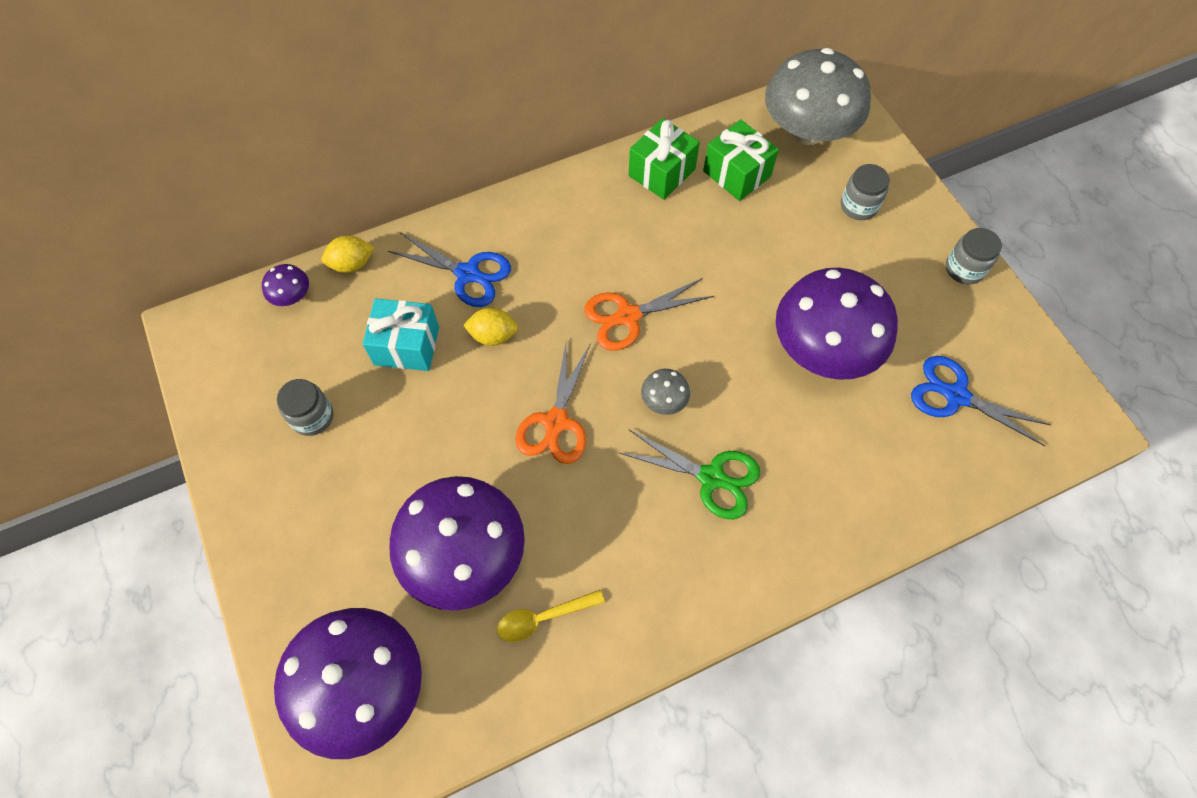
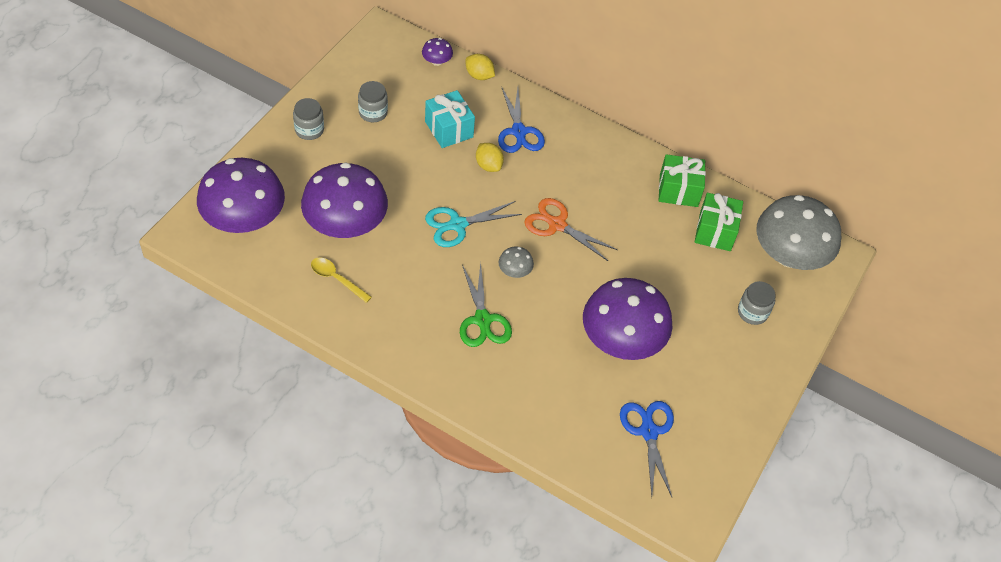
camera: 50 degrees right, 10 degrees down
(556, 422) = (458, 225): orange scissors -> turquoise scissors
(964, 269) = (756, 397): grey jar -> grey jar (309, 130)

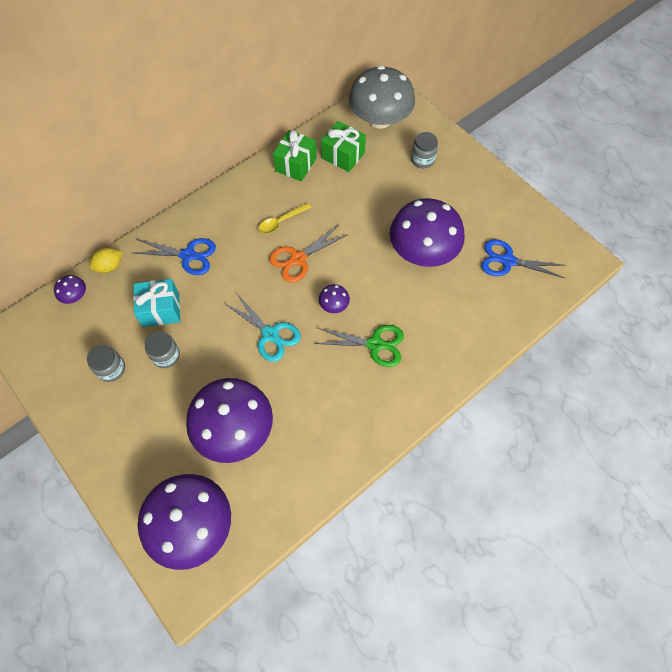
camera: 65 degrees left, 10 degrees up
(309, 130) = (106, 433): grey jar -> grey jar (166, 355)
(336, 279) = (294, 454): yellow spoon -> yellow spoon (281, 222)
(458, 225) = (270, 334): turquoise scissors -> turquoise scissors turned 45 degrees counterclockwise
(488, 165) = (215, 290): yellow lemon -> none
(514, 271) = (334, 305): grey mushroom -> purple mushroom

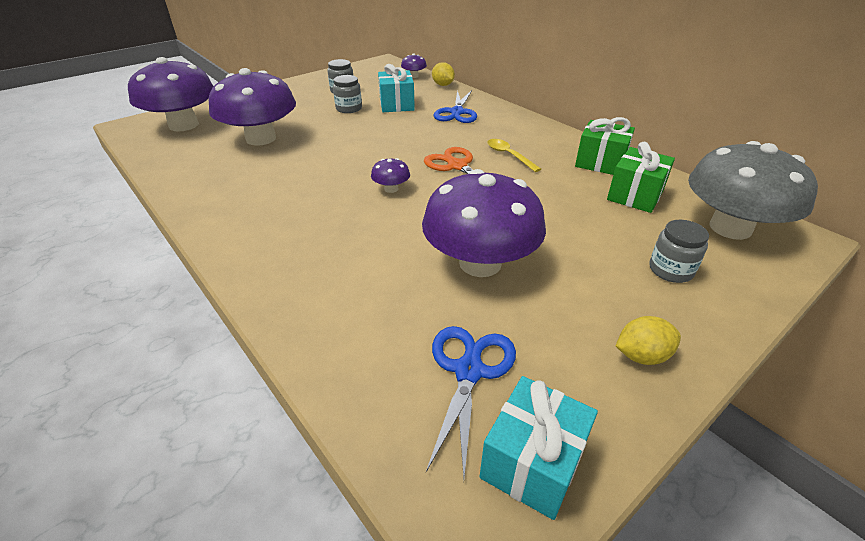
camera: 90 degrees right, 25 degrees down
(270, 334) = (359, 152): turquoise scissors -> none
(375, 344) = (329, 217): green scissors -> none
(488, 189) = (641, 356): none -> yellow lemon
(551, 241) = (532, 462): none -> turquoise gift

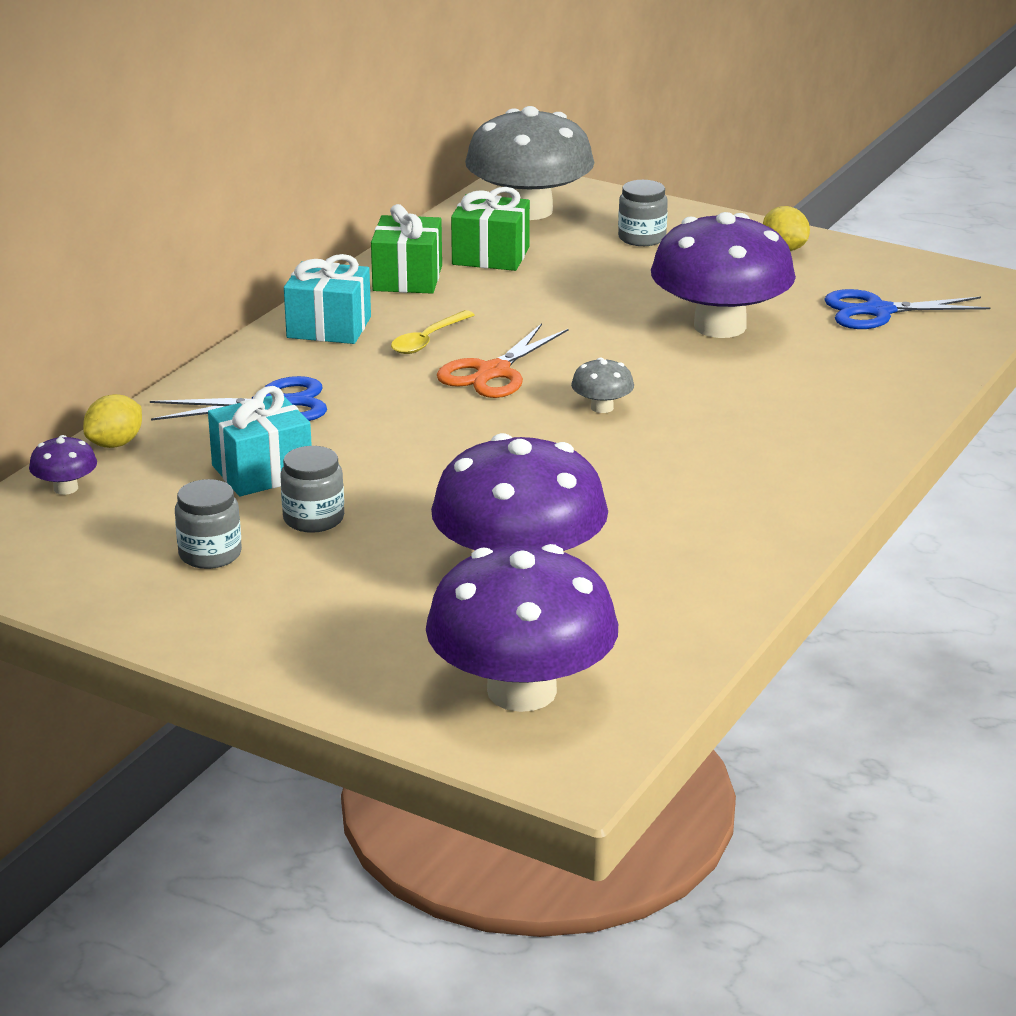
camera: 110 degrees left, 10 degrees down
(391, 189) = (602, 407): purple mushroom -> grey mushroom
(532, 462) = (936, 280): turquoise gift -> turquoise gift (329, 327)

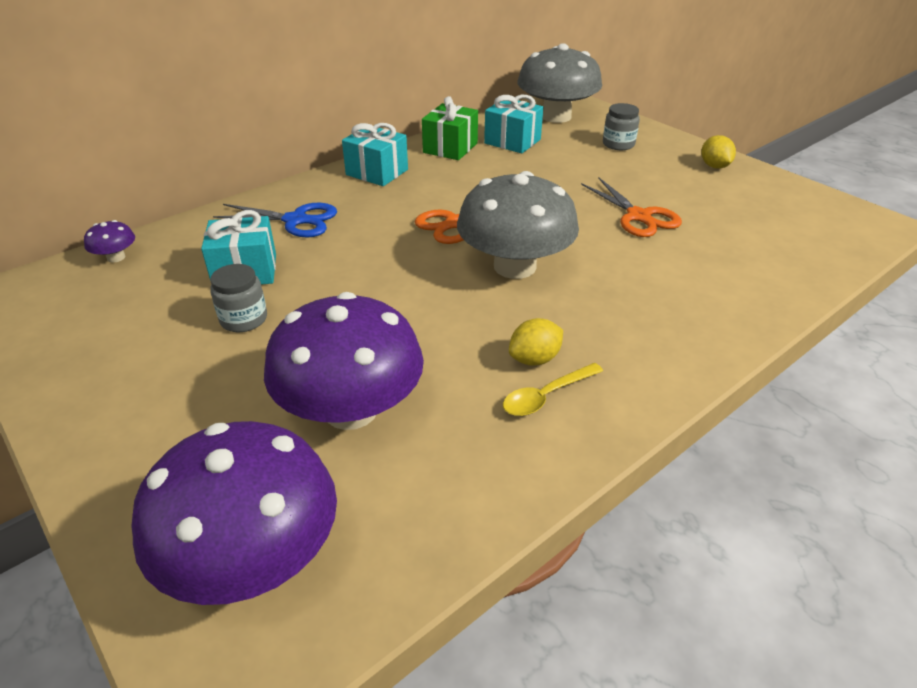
camera: 20 degrees right, 10 degrees up
(115, 444) = (177, 230): yellow lemon -> yellow lemon (534, 359)
(210, 554) = (149, 334): grey jar -> none
(427, 340) = (431, 192): yellow spoon -> yellow spoon (546, 396)
(490, 256) = (512, 141): green gift -> turquoise gift
(602, 407) = (514, 266): grey mushroom -> grey mushroom, size x2.44
(720, 326) = (638, 216): purple mushroom -> orange scissors
(878, 311) = (766, 225): blue scissors -> none

